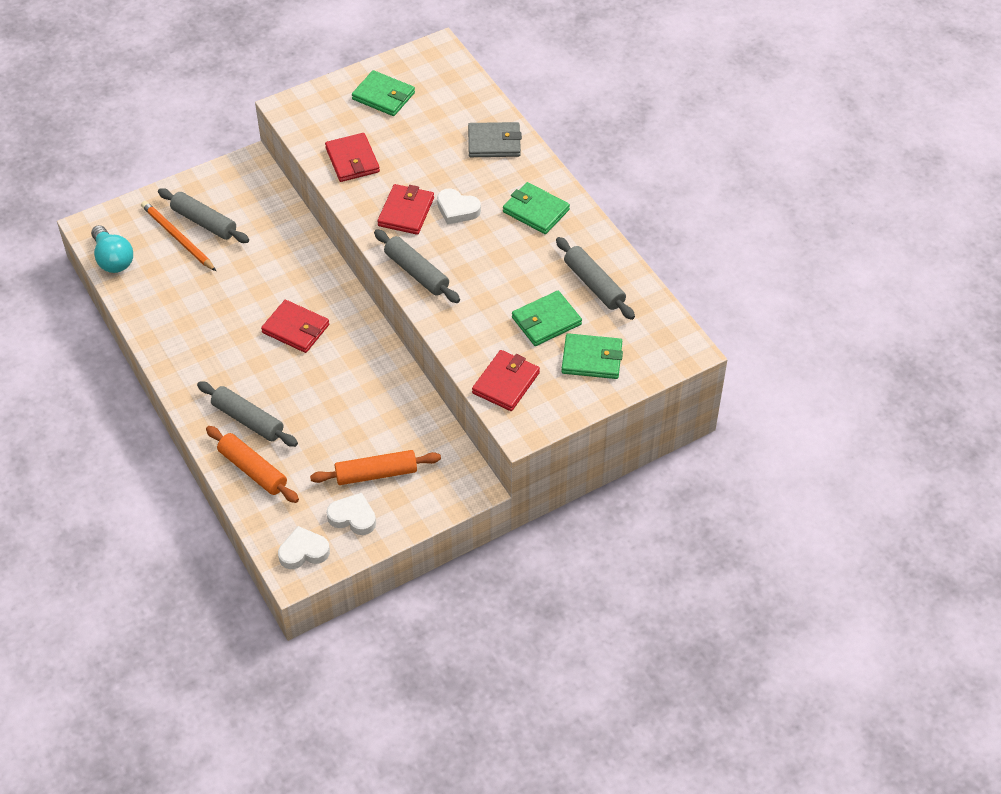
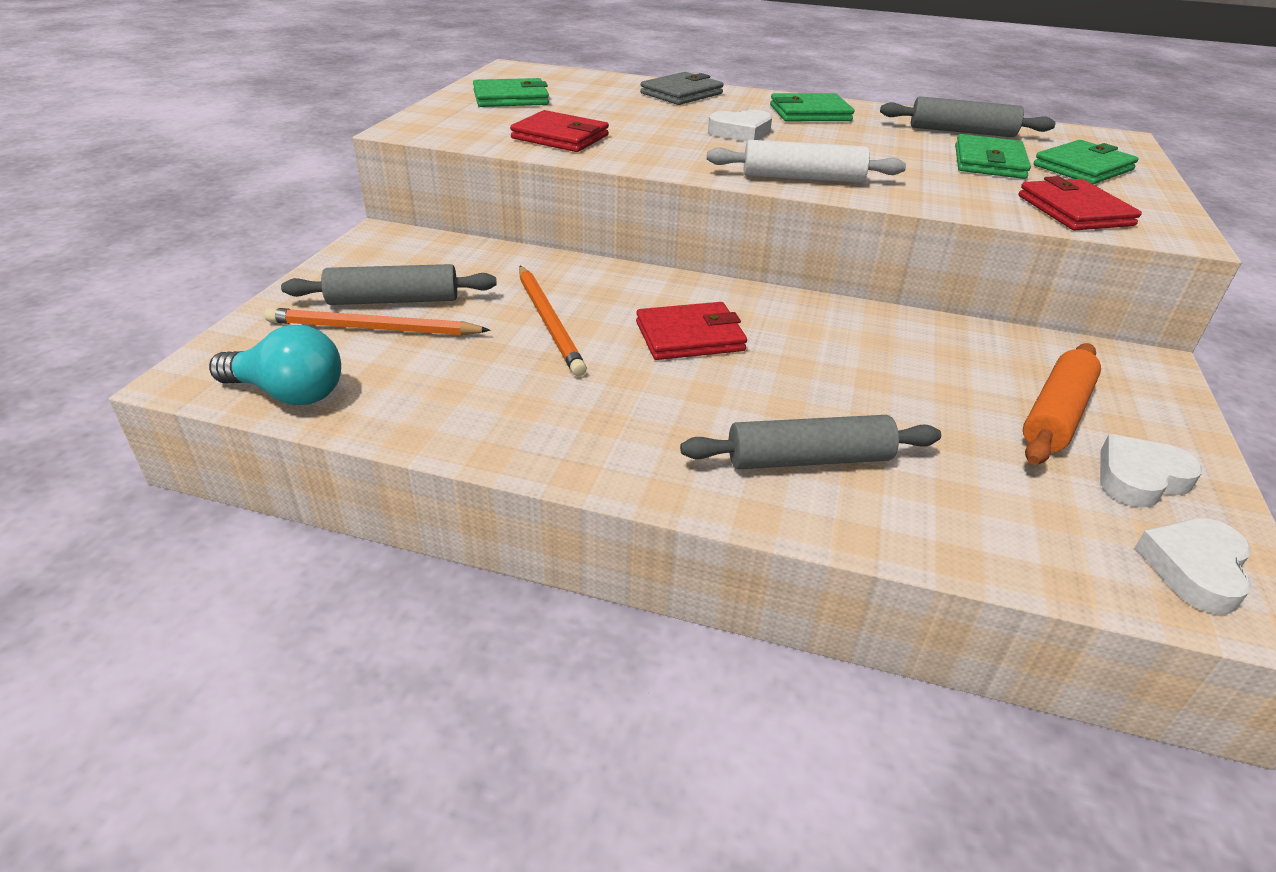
camera: 45 degrees left, 15 degrees down
(250, 280) = (549, 322): none -> orange pencil
(253, 470) = (930, 514): orange rolling pin -> none
(406, 212) = (694, 148): red wallet -> none
(416, 272) = (802, 178): grey rolling pin -> white rolling pin

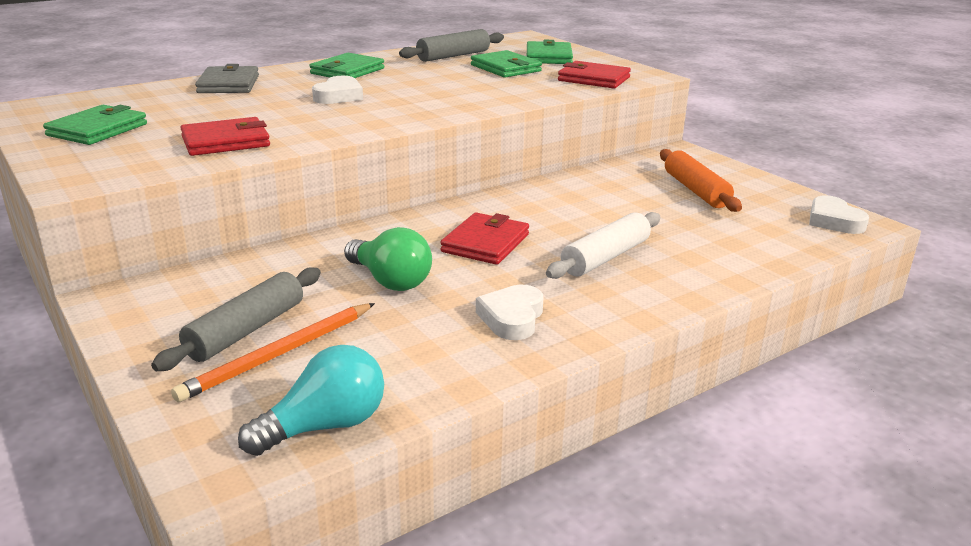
camera: 50 degrees left, 10 degrees down
(549, 322) = (390, 281): orange pencil -> green light bulb
(802, 178) = (444, 109): white rolling pin -> white rolling pin (605, 257)
(808, 459) = (660, 265): grey rolling pin -> none
(1139, 478) = (763, 199): white heart -> white heart (512, 318)

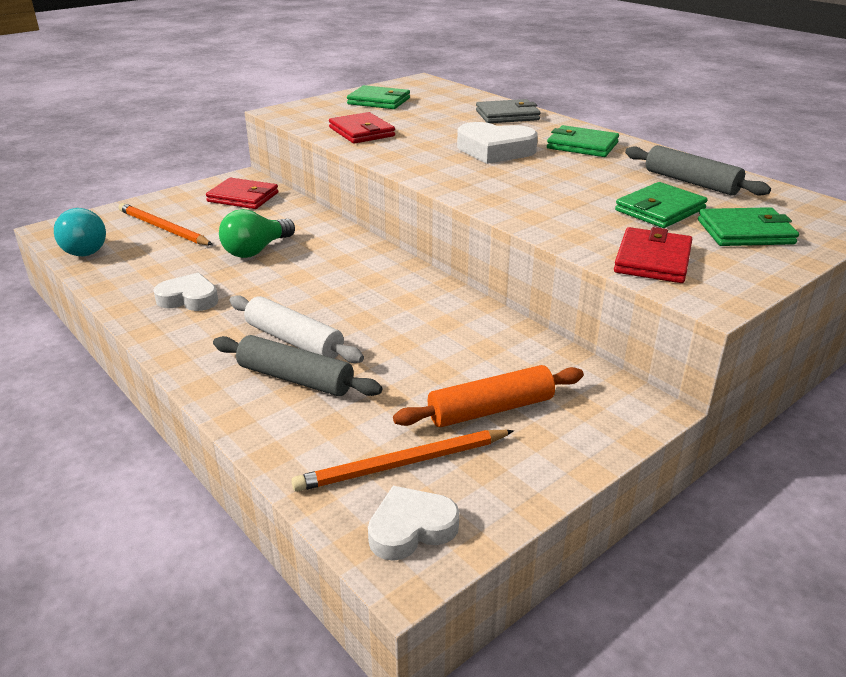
camera: 85 degrees right, 5 degrees up
(246, 330) = (194, 216): grey rolling pin -> grey rolling pin (295, 378)
(339, 96) = (495, 150): white heart -> white heart, size x1.51
(485, 243) = (323, 282): red wallet -> red wallet (243, 197)
(770, 220) = (402, 464): none -> orange pencil

